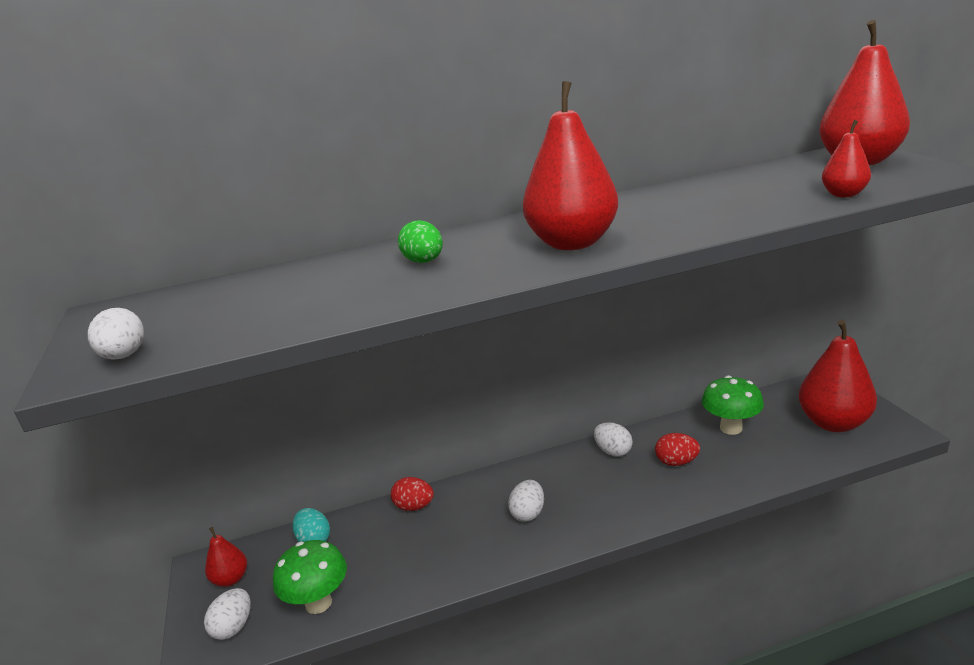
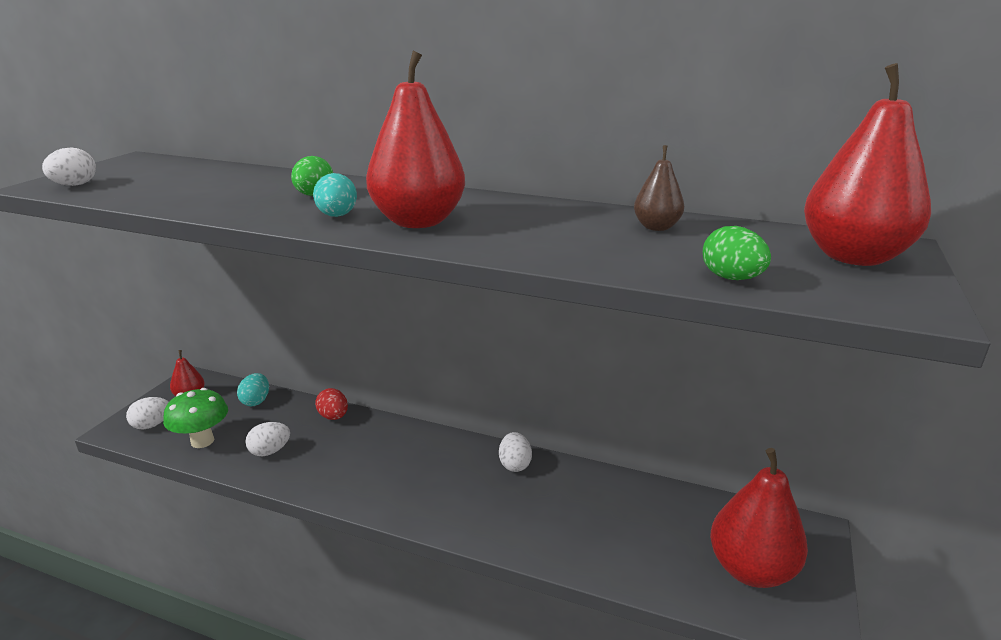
camera: 35 degrees right, 0 degrees up
(498, 265) = (337, 216): none -> turquoise egg
(528, 513) = (388, 469): white egg -> white egg (270, 451)
(676, 462) = (548, 505): red egg -> none
(725, 186) = (656, 227): none -> brown pear
(731, 428) = (641, 509): green mushroom -> none
(843, 194) = (731, 278): red pear -> green egg

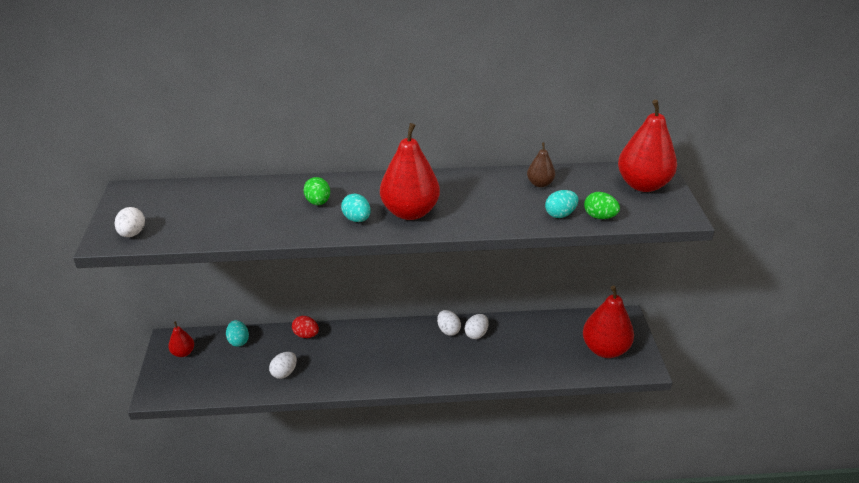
camera: 25 degrees left, 10 degrees up
(152, 425) = (177, 382): white egg -> white egg (476, 334)
(202, 441) = (228, 381): green mushroom -> none
(657, 263) = (560, 214): none -> turquoise egg

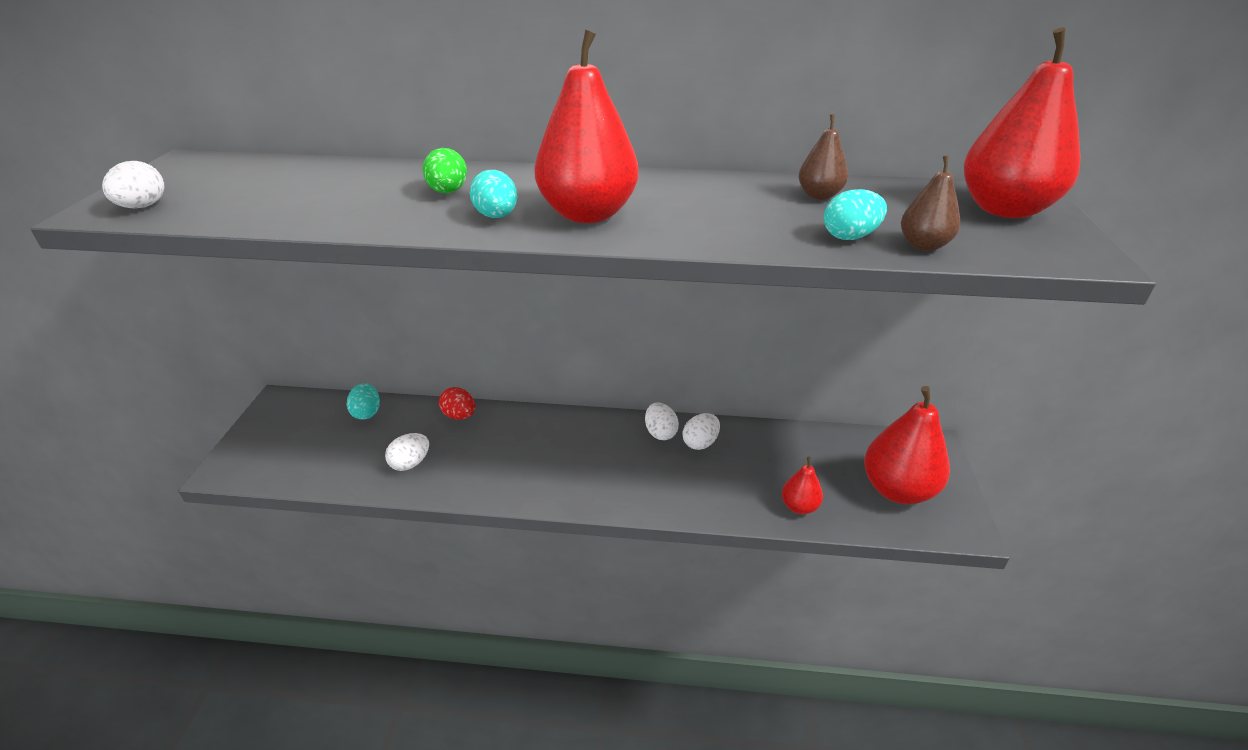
camera: 10 degrees right, 0 degrees up
(183, 353) = (288, 419): red pear -> red pear (799, 506)
(599, 217) = (923, 245): green egg -> brown pear

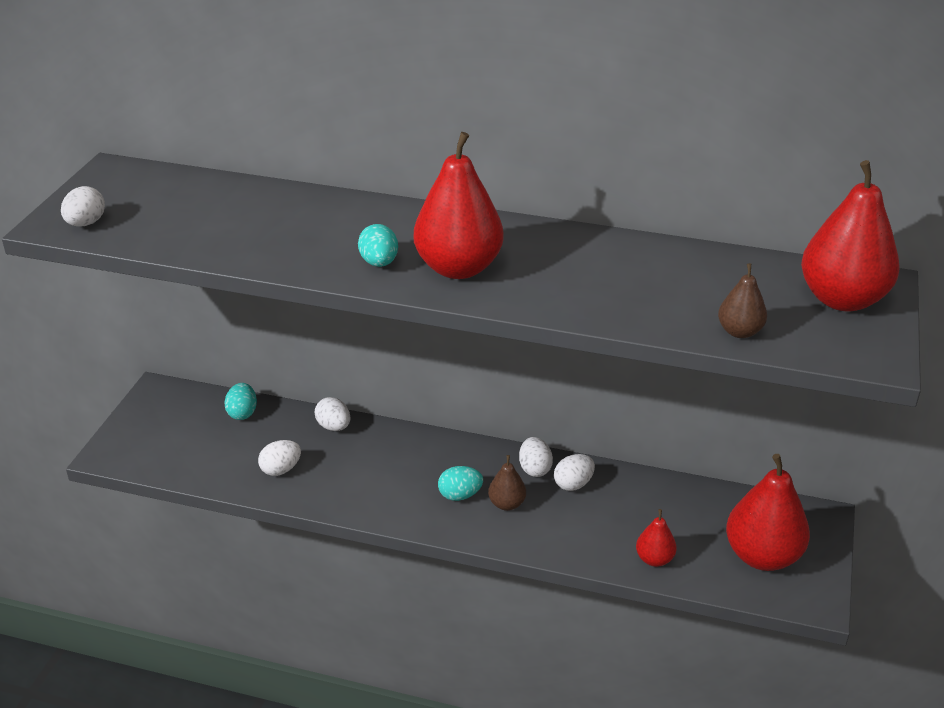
camera: 10 degrees right, 0 degrees up
(448, 192) = (341, 230): green egg -> none
(459, 415) = (334, 426): red egg -> white egg
(819, 195) = (676, 266): brown pear -> brown pear (507, 504)
(850, 237) = (679, 316): turquoise egg -> turquoise egg (460, 495)

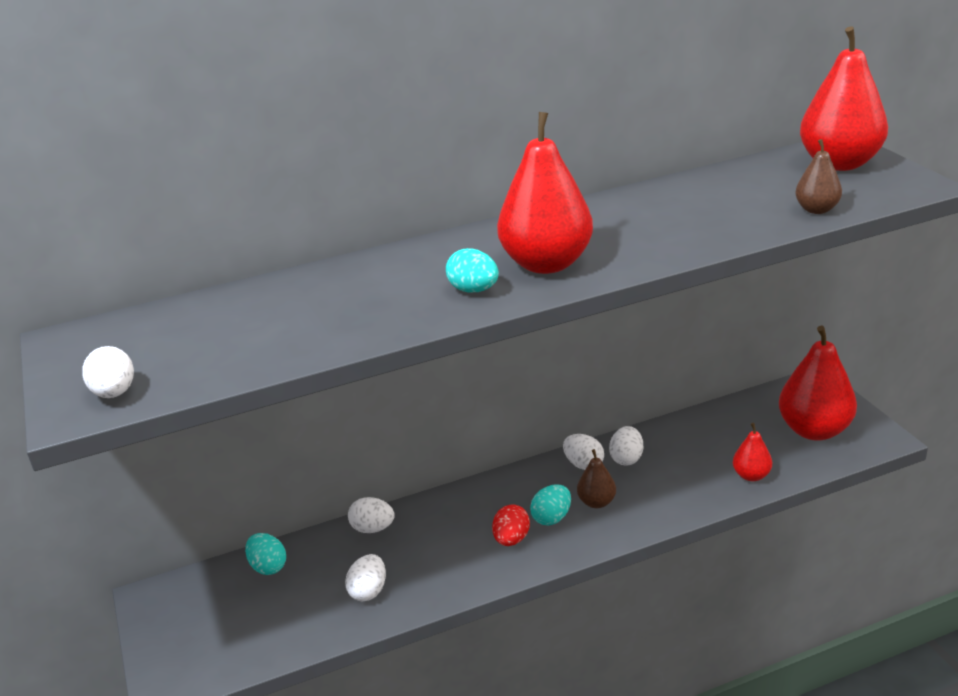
camera: 35 degrees left, 5 degrees down
(413, 493) = (511, 539): none -> red egg

